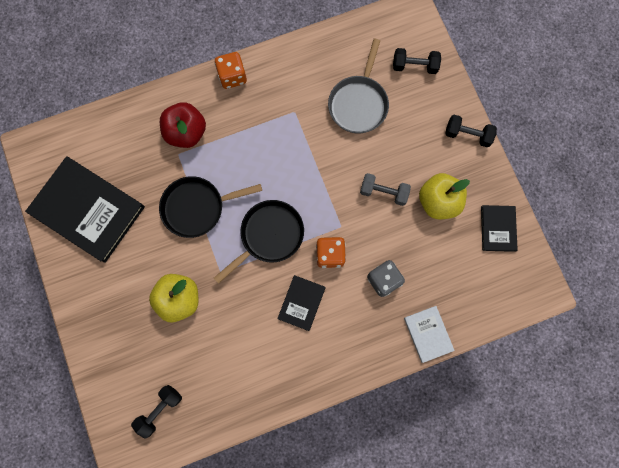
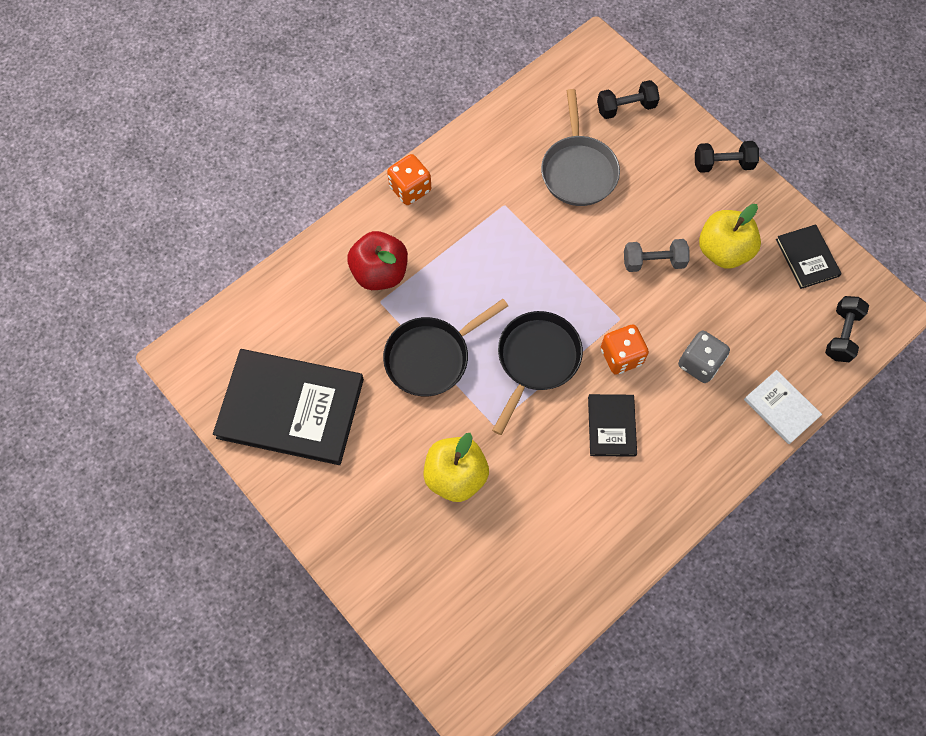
camera: 20 degrees left, 10 degrees down
(160, 409) = (488, 622): black dumbbell -> black dumbbell (841, 334)

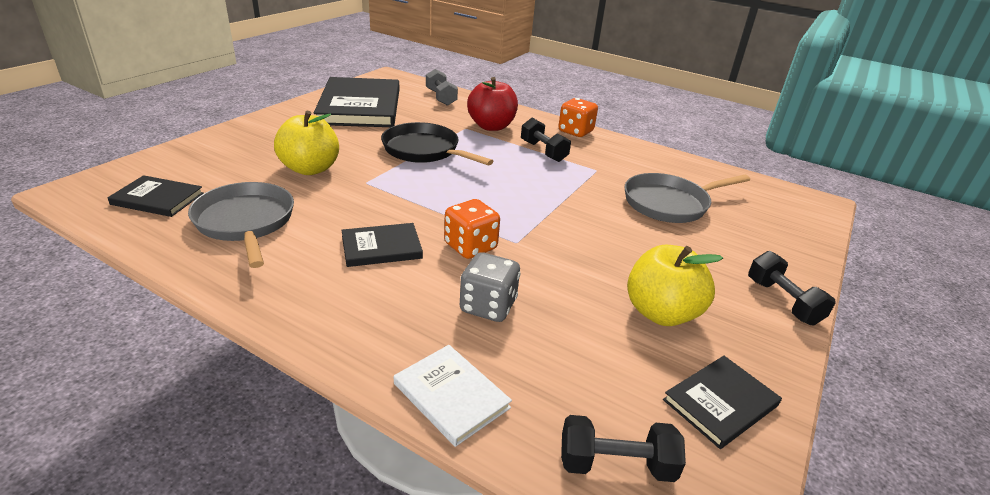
camera: 70 degrees right, 35 degrees down
(496, 618) = (157, 199): none -> black book
(536, 360) = (443, 197): black pan -> none
(554, 535) = (245, 223): none -> grey pan
(626, 107) = (773, 225): black dumbbell -> black dumbbell (543, 151)
(653, 262) = (603, 259): grey dumbbell -> grey dumbbell (441, 97)
(781, 408) = (451, 396): white book -> white book turned 75 degrees counterclockwise

